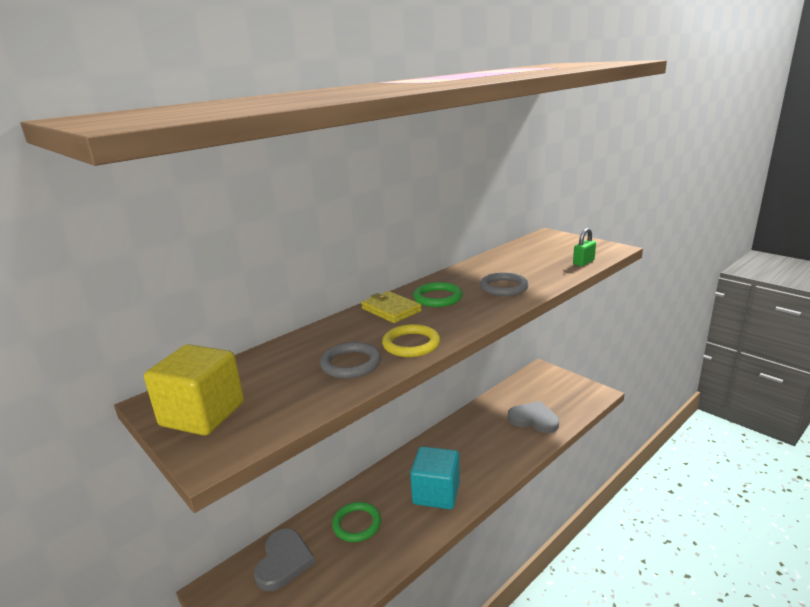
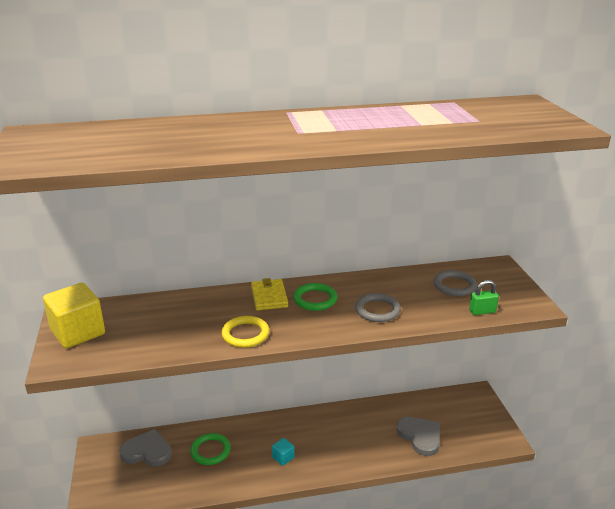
camera: 30 degrees right, 5 degrees up
(283, 561) = (147, 451): grey heart -> grey heart turned 120 degrees counterclockwise
(351, 364) = (191, 333): grey ring -> grey ring (454, 286)
(436, 493) = (283, 457): turquoise cube -> turquoise cube, size x0.46

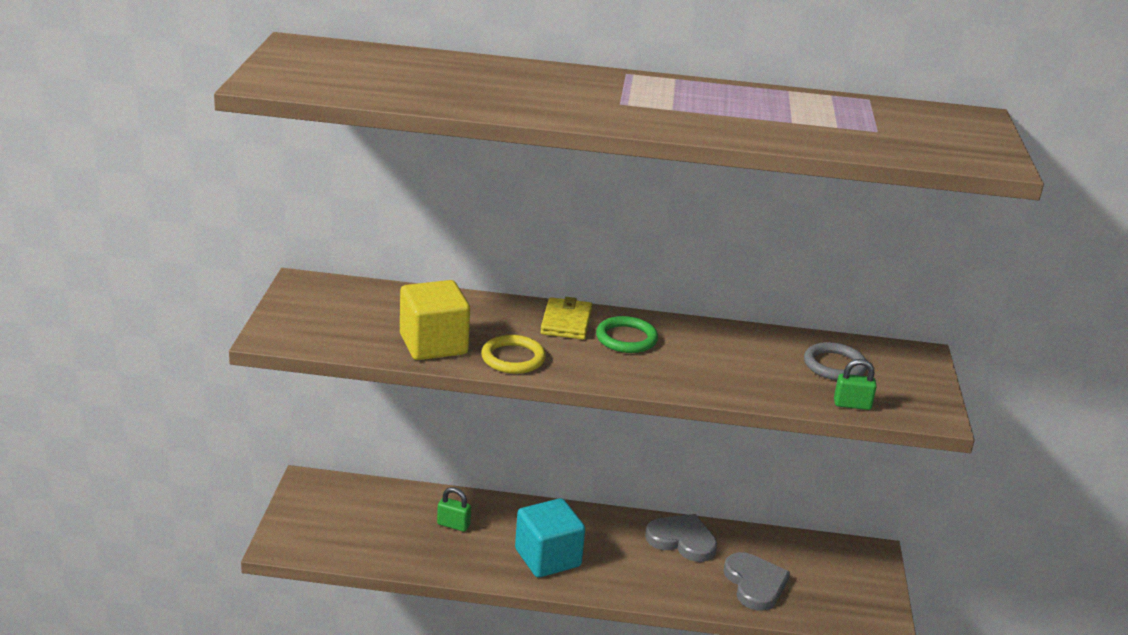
camera: 15 degrees right, 0 degrees up
(78, 332) = (308, 309): yellow cube -> yellow cube (433, 344)
(147, 451) = (370, 504): grey heart -> grey heart (682, 540)
(210, 451) = (453, 525): green ring -> green padlock
(283, 457) = (547, 558): turquoise cube -> turquoise cube, size x2.16
(377, 310) = (704, 370): grey ring -> none

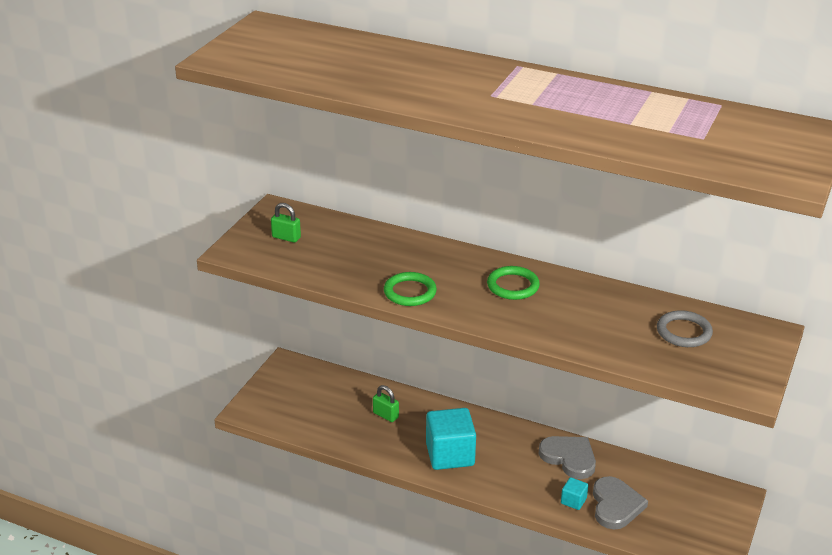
camera: 20 degrees right, 5 degrees up
(433, 344) = (352, 273): yellow cube -> none
(513, 358) = (410, 292): yellow ring -> green ring
(566, 322) = (469, 265): yellow wallet -> none
(708, 586) = (573, 501): none -> turquoise cube
(852, 404) = (679, 370): green padlock -> green padlock (286, 237)

